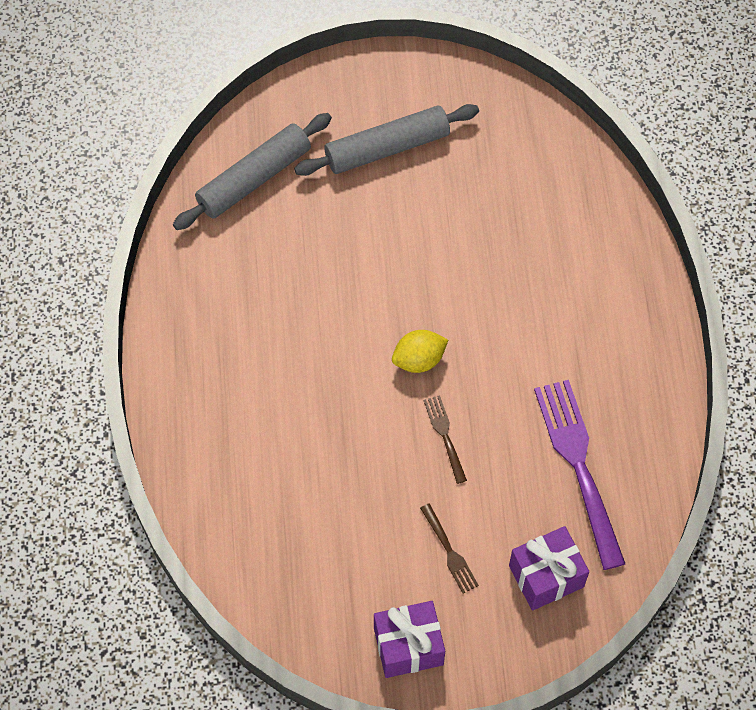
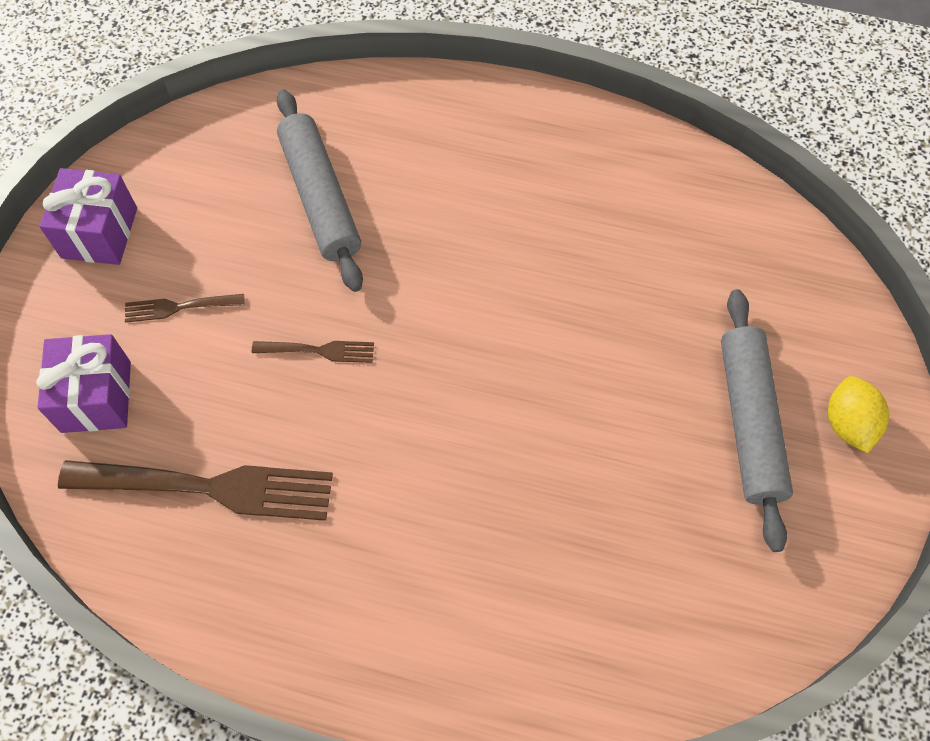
camera: 110 degrees right, 0 degrees up
(254, 178) = (744, 257): grey rolling pin -> grey rolling pin (321, 197)
(419, 360) = (428, 356): yellow lemon -> yellow lemon (848, 424)
(579, 467) = (206, 488): purple fork -> brown fork

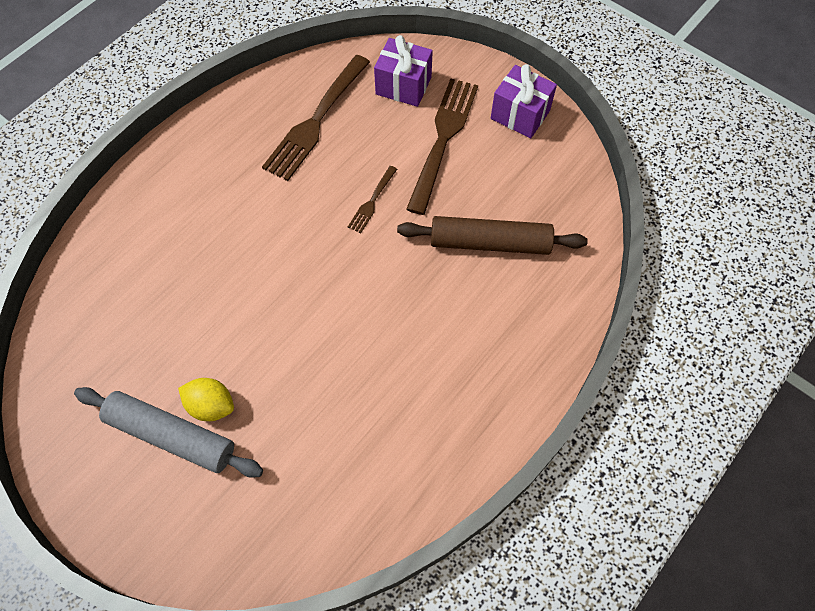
camera: 115 degrees right, 0 degrees up
(180, 307) = (443, 140): brown fork -> brown fork, size x2.10
(321, 197) = (490, 243): grey rolling pin -> brown rolling pin
(848, 424) = (128, 504): yellow lemon -> yellow lemon (211, 405)

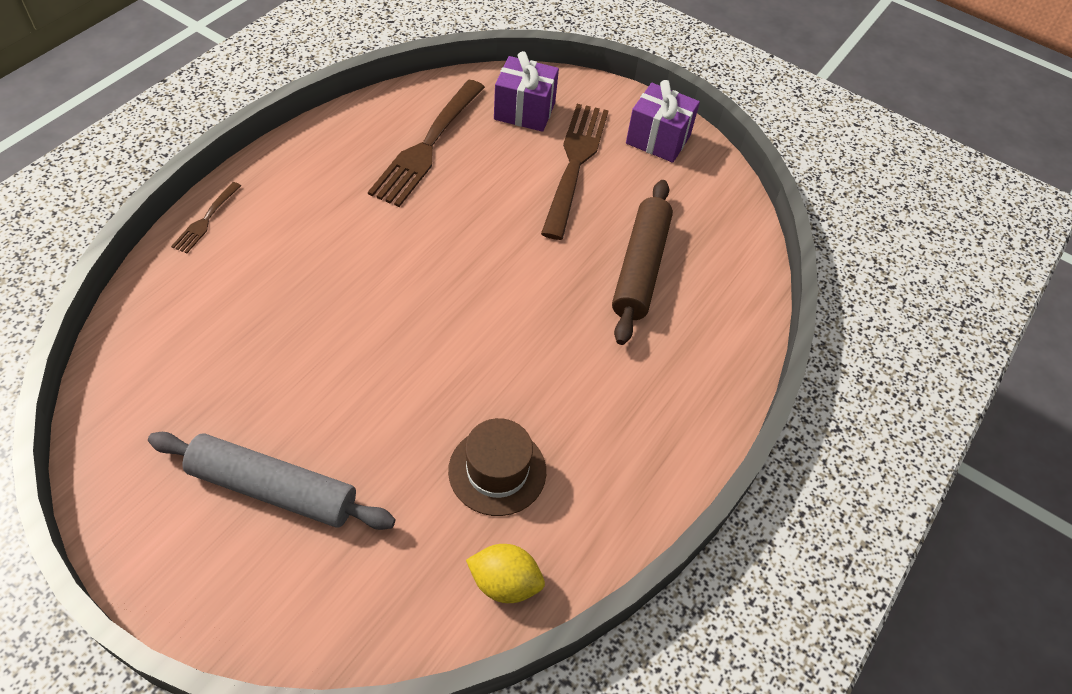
camera: 10 degrees left, 10 degrees down
(211, 405) = (322, 452): yellow lemon -> yellow lemon (505, 583)
(350, 427) = (497, 471): none -> brown hat
(372, 201) = (500, 227): brown fork -> brown fork (206, 219)
(490, 243) = (640, 268): brown rolling pin -> brown rolling pin turned 75 degrees counterclockwise

